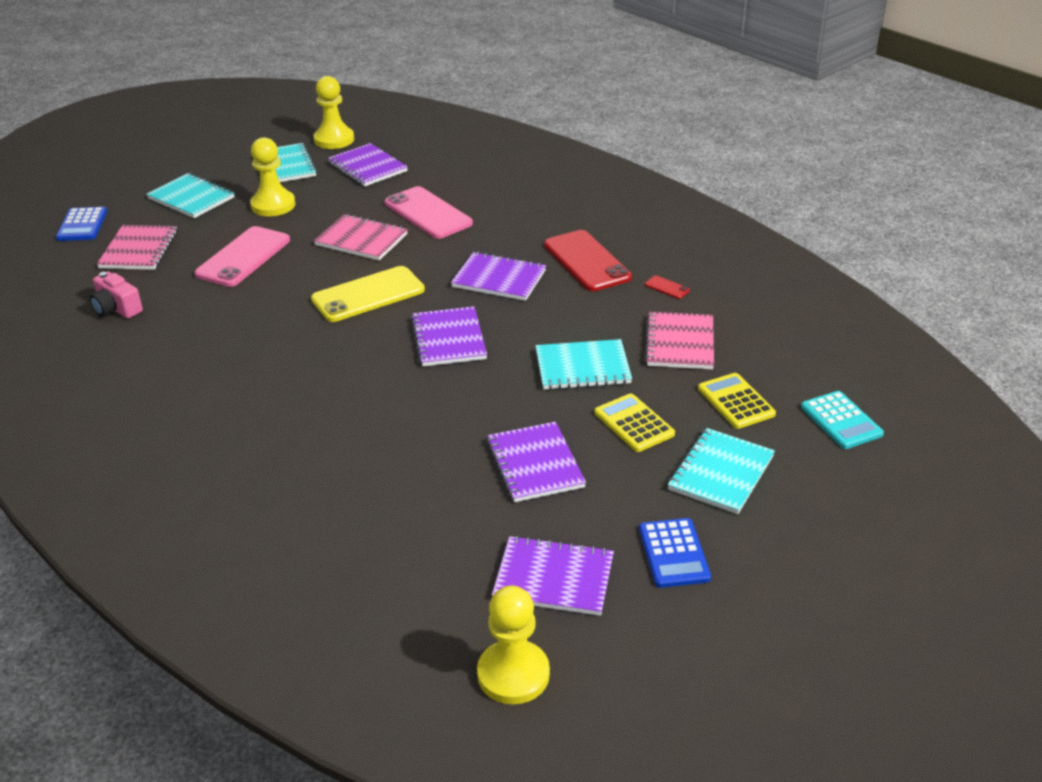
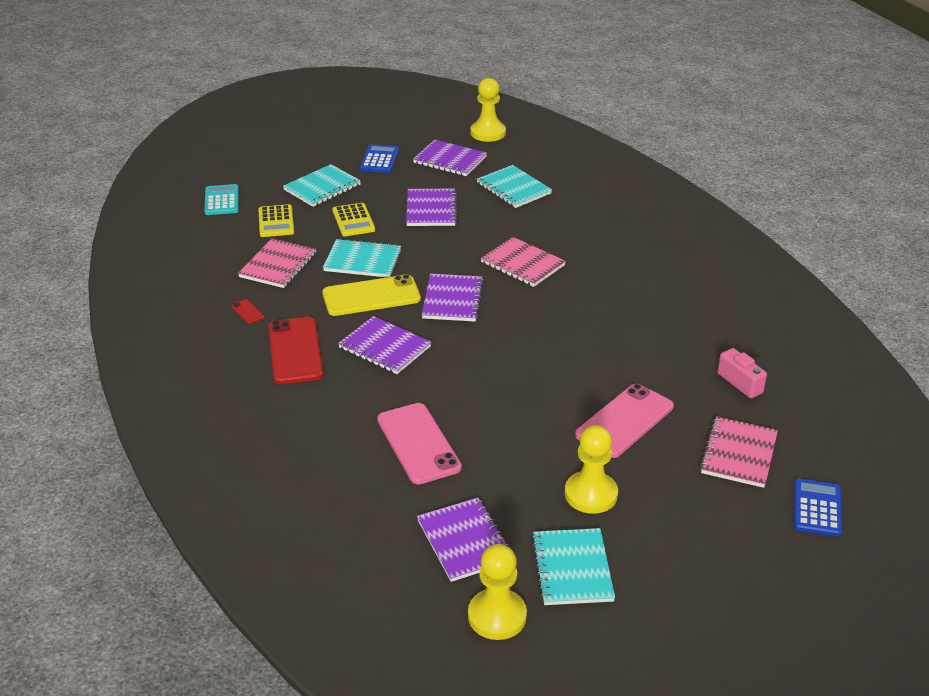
camera: 165 degrees left, 0 degrees up
(191, 198) = (691, 529): turquoise notebook -> turquoise notebook (513, 188)
(361, 240) = (499, 420): pink notebook -> pink notebook (522, 264)
(368, 295) = (508, 353): yellow phone -> yellow phone (371, 296)

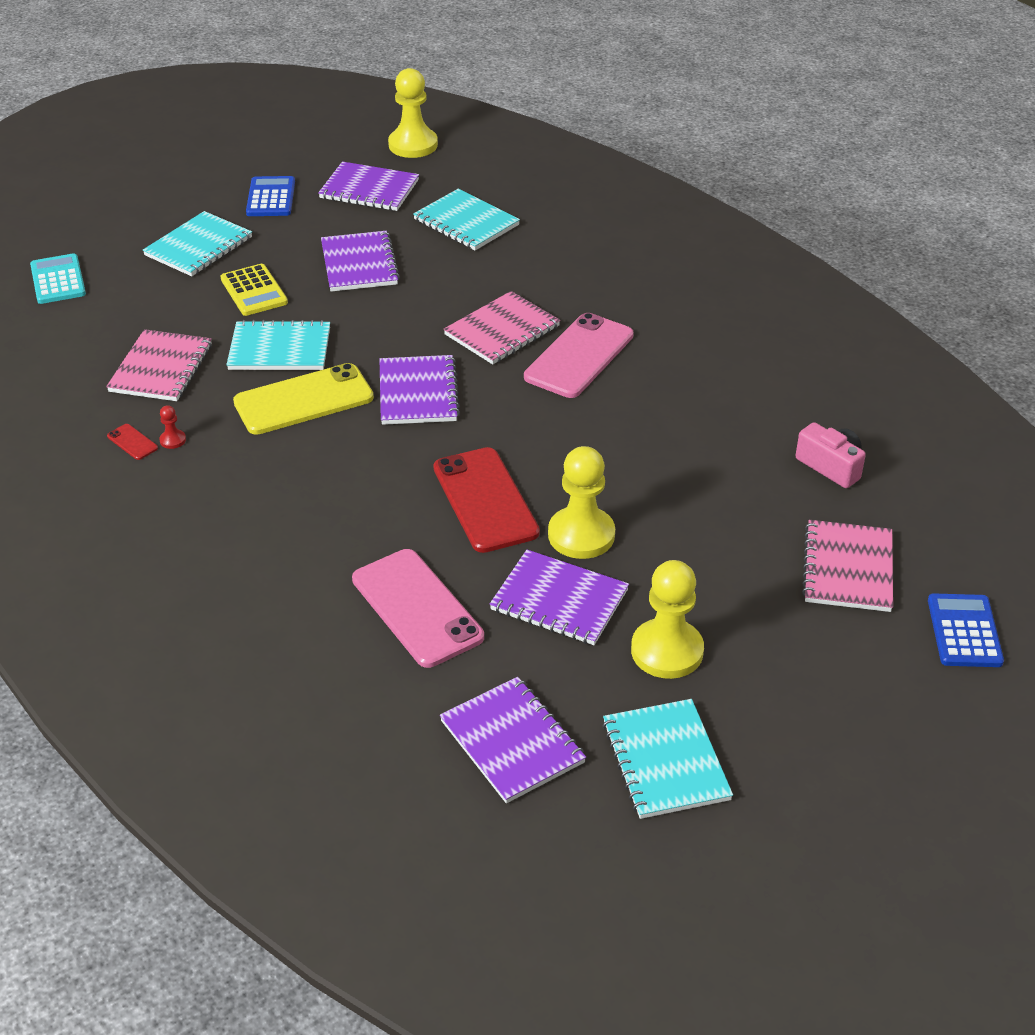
camera: 10 degrees left, 5 degrees up
(275, 313) = (173, 440): none -> red pawn
(276, 222) = (143, 304): yellow calculator -> none
(295, 351) = (213, 492): red phone -> red phone (485, 500)
(384, 347) = (339, 473): purple notebook -> purple notebook (559, 600)
(497, 616) = (579, 844): yellow pawn -> yellow pawn (581, 535)
(522, 264) = (502, 331): pink notebook -> pink notebook turned 75 degrees counterclockwise
(624, 421) = (688, 540): pink phone -> pink phone (579, 356)

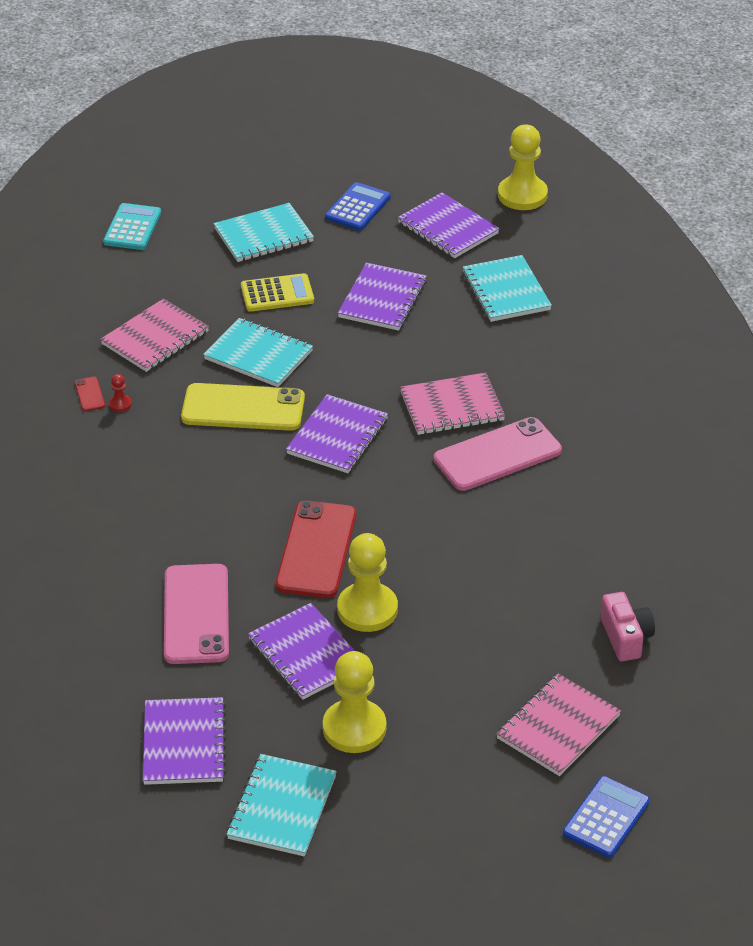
camera: 30 degrees right, 0 degrees up
(254, 291) = (277, 294): yellow calculator -> yellow calculator turned 105 degrees counterclockwise

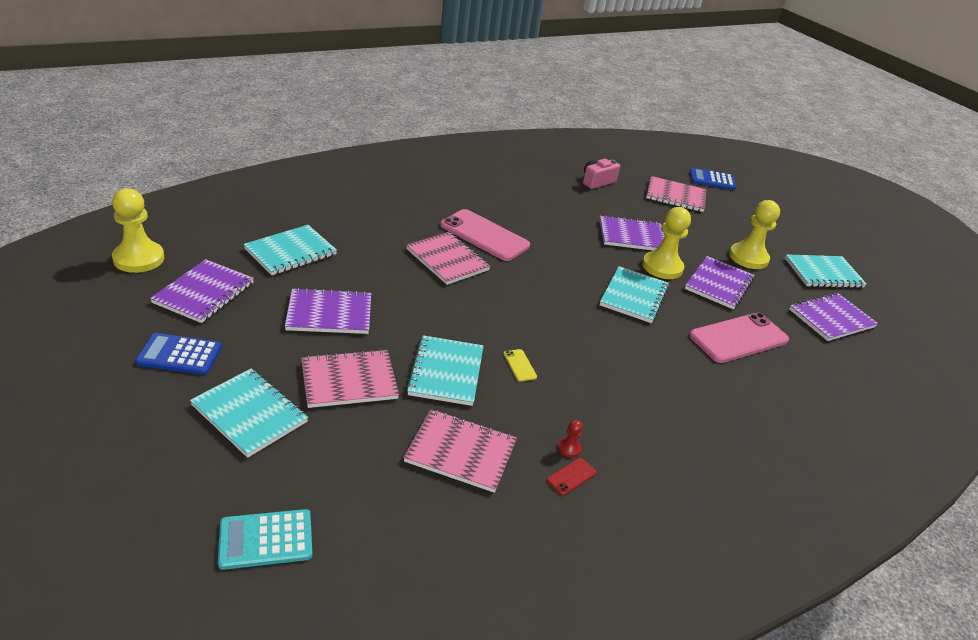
camera: 120 degrees left, 5 degrees down
(243, 408) = (519, 365): yellow phone -> yellow phone, size x0.40
(277, 294) = (349, 380): yellow calculator -> pink notebook
(316, 550) = (634, 296): red phone -> turquoise notebook
(337, 437) = (517, 307): purple notebook -> purple notebook (632, 236)

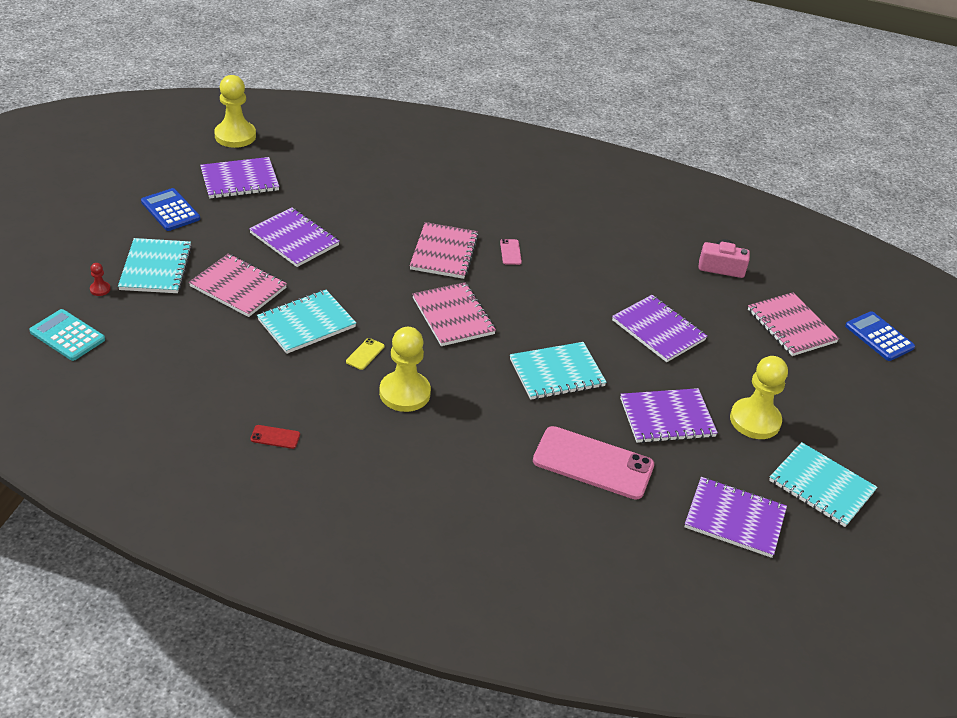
camera: 50 degrees right, 5 degrees up
(291, 252) = (337, 183): turquoise notebook -> none
(460, 452) = (233, 372): pink notebook -> pink notebook (453, 316)
(484, 235) = (510, 252): pink phone -> pink phone, size x0.40
(569, 448) = (304, 422): red pawn -> red pawn (100, 289)
(662, 267) = (635, 370): yellow pawn -> yellow pawn (404, 393)

